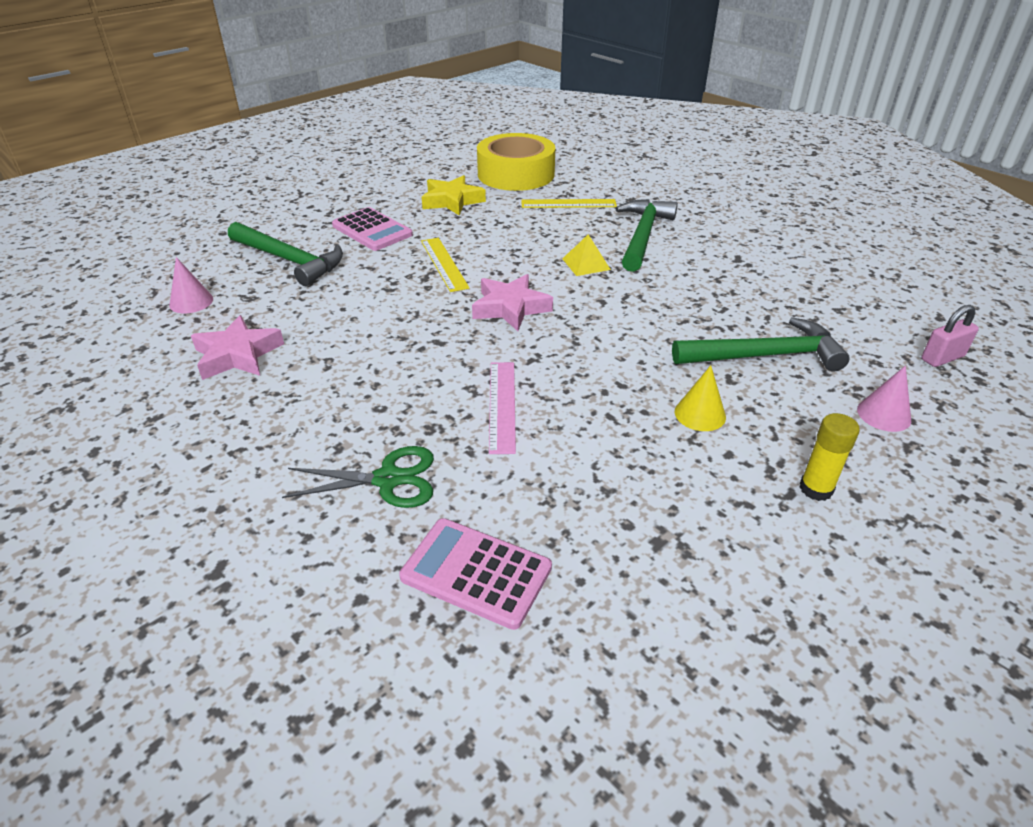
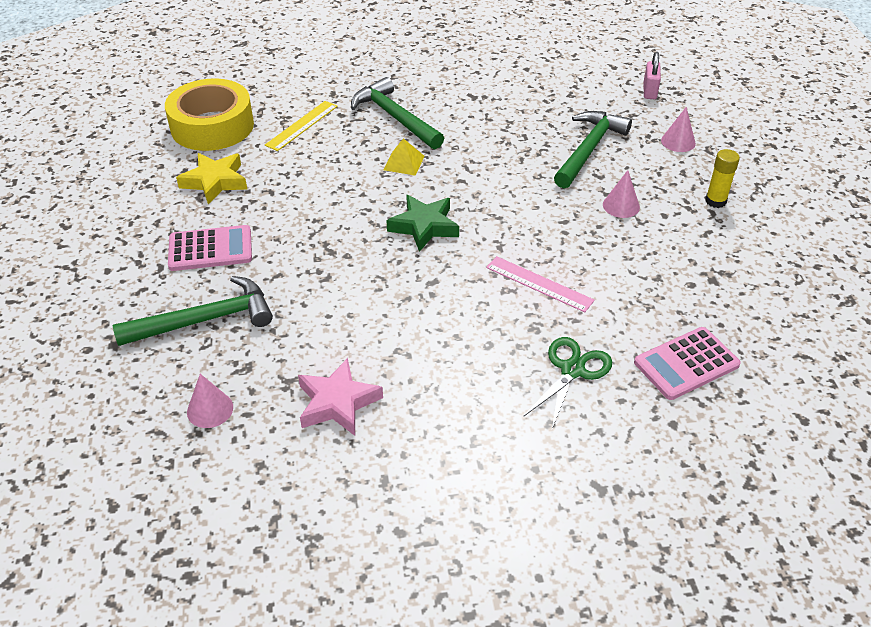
camera: 55 degrees left, 5 degrees up
(444, 264) = (320, 232): yellow ruler -> none
(510, 308) = (424, 226): pink star -> green star
(700, 414) = (621, 206): yellow cone -> pink cone

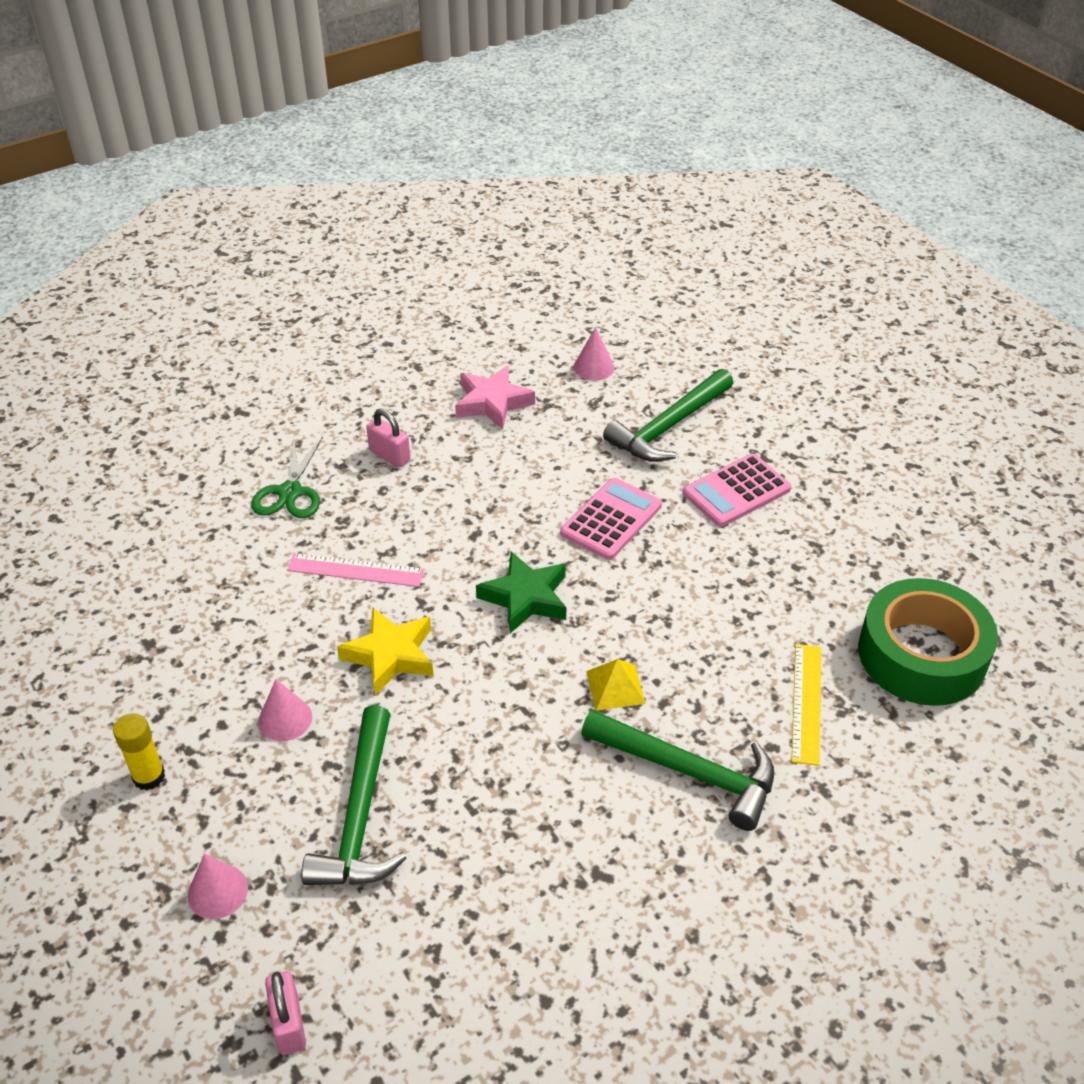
camera: 155 degrees right, 0 degrees up
(212, 126) = (921, 655): yellow tape -> green tape
(215, 181) = (821, 571): yellow star -> yellow star (390, 655)
(466, 377) = (389, 456): none -> pink padlock
(686, 364) = (174, 534): pink calculator -> pink calculator (611, 519)

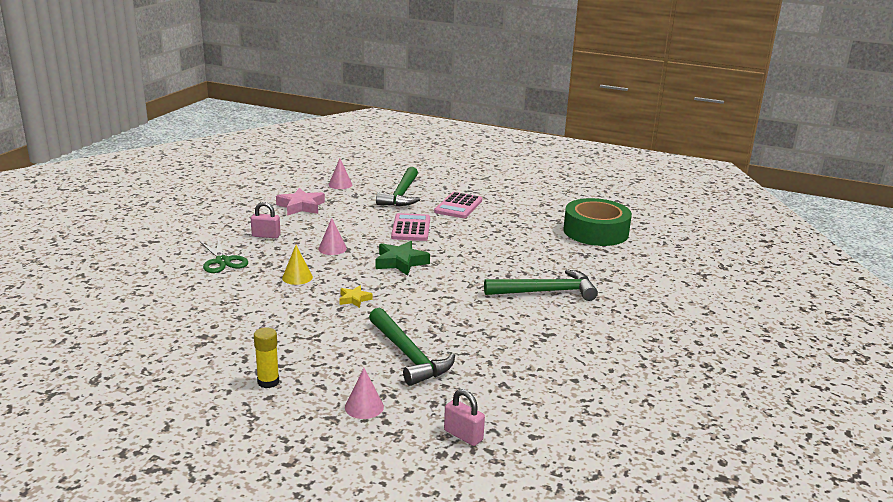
camera: 35 degrees left, 20 degrees down
(285, 719) = (323, 337): pink cone -> pink cone (332, 248)
(355, 570) = (297, 277): pink ruler -> yellow cone
(390, 655) = (354, 299): yellow star -> yellow star, size x0.56
(615, 687) = (480, 277): yellow pyramid -> none
(806, 703) = (568, 257): yellow ruler -> none

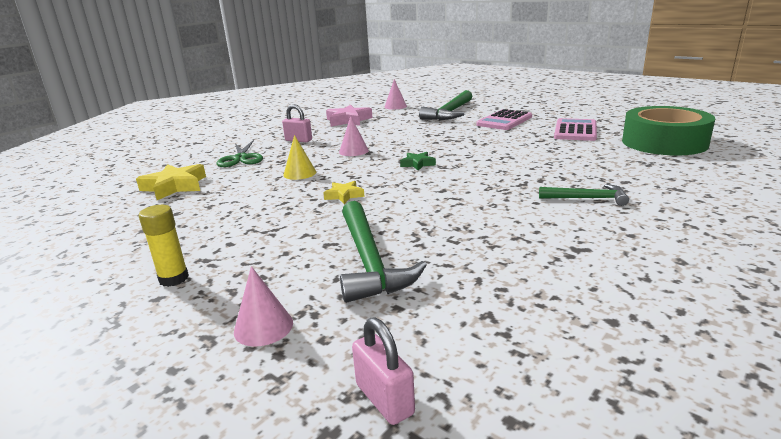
camera: 20 degrees right, 0 degrees up
(183, 298) = (174, 186): none -> yellow star
(400, 262) = (417, 164): green star -> green star, size x0.56
(411, 228) = (445, 137): pink calculator -> pink calculator (575, 131)
(546, 292) = (587, 198): green hammer -> green hammer, size x0.57

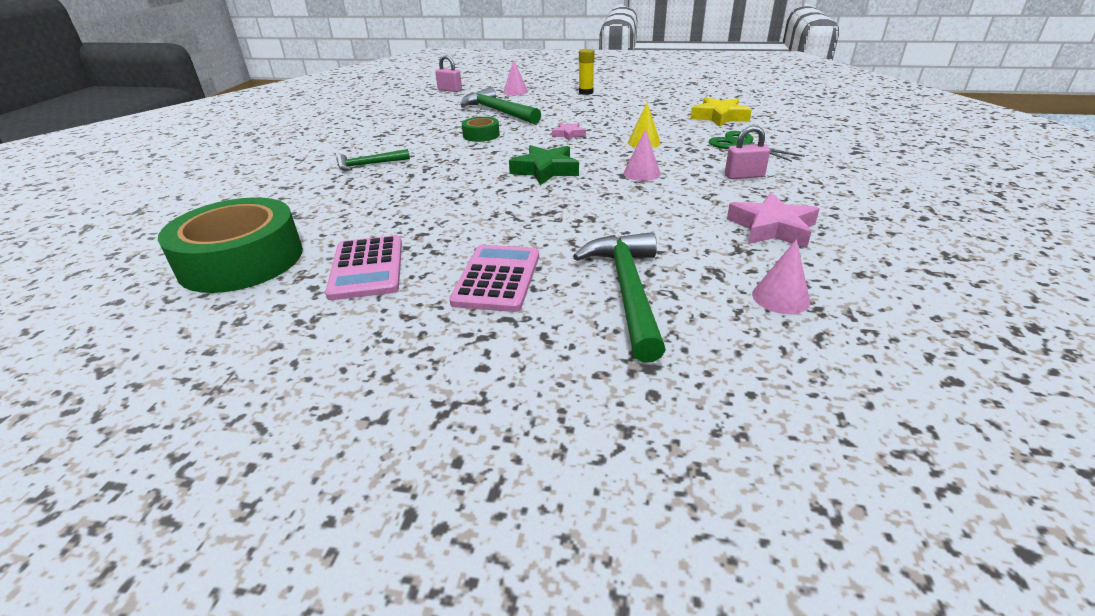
camera: 150 degrees right, 10 degrees up
(344, 195) = (568, 134): yellow star -> pink star
(417, 164) = (545, 170): green star -> green star, size x1.78
(437, 215) = (481, 135): none -> green tape

